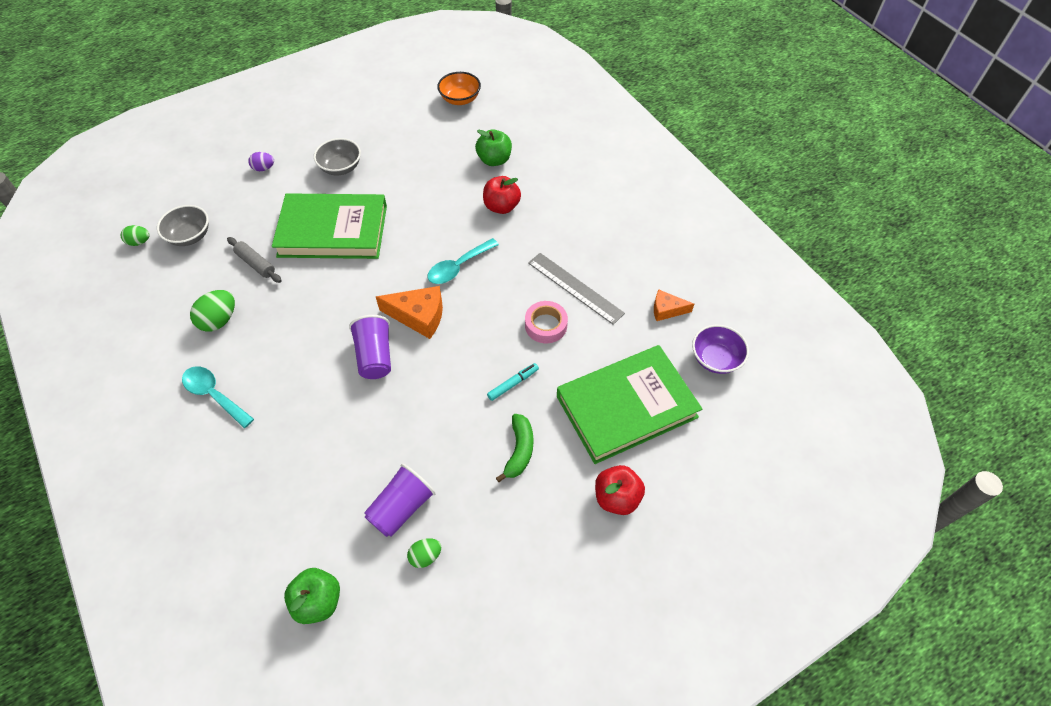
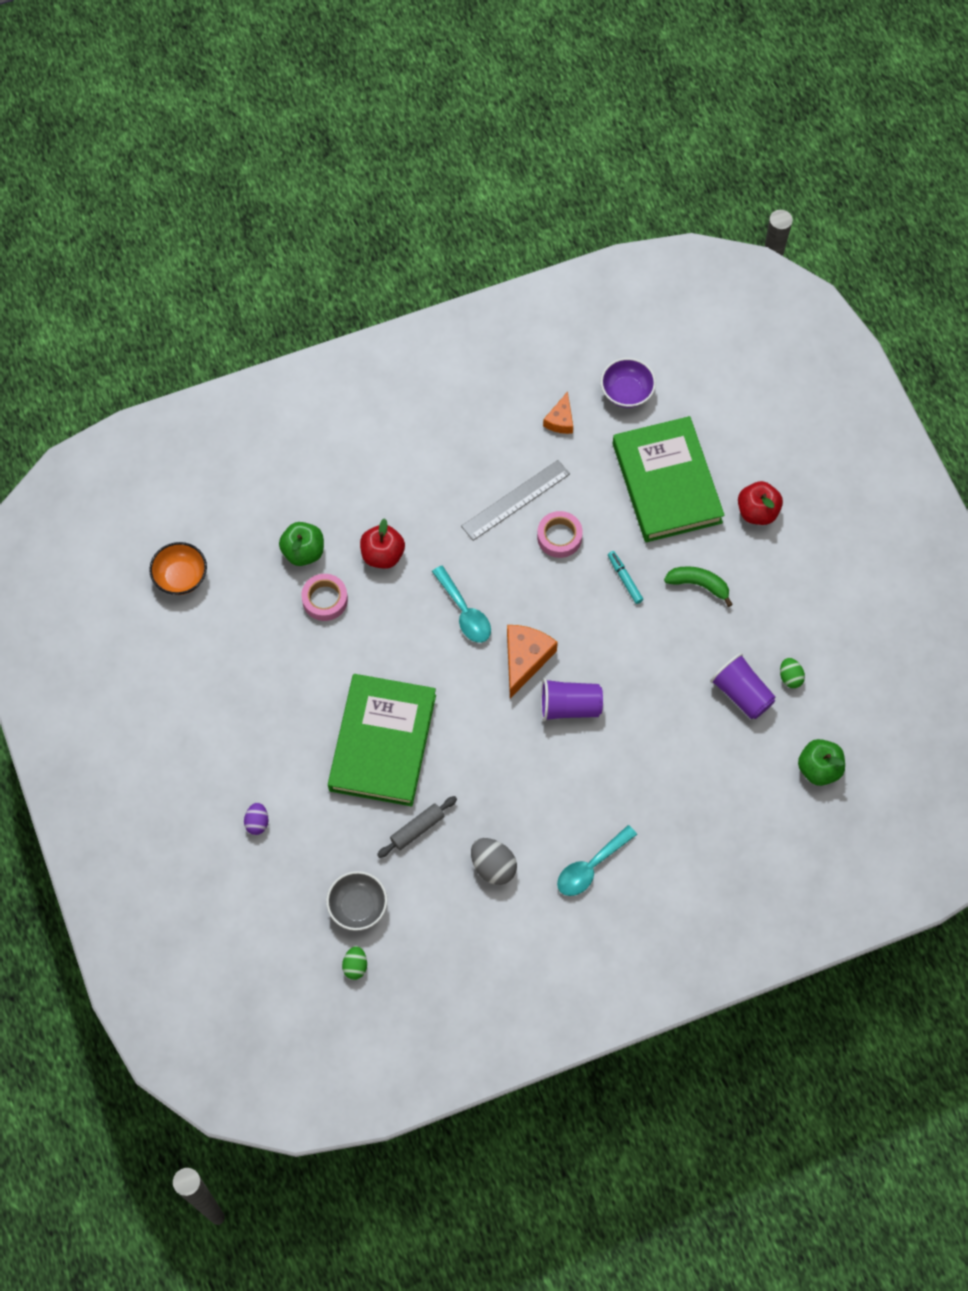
camera: 80 degrees left, 10 degrees up
(219, 320) = (493, 866): green egg -> grey egg
(341, 167) = (277, 729): grey bowl -> none
(455, 178) = (325, 600): none -> pink tape

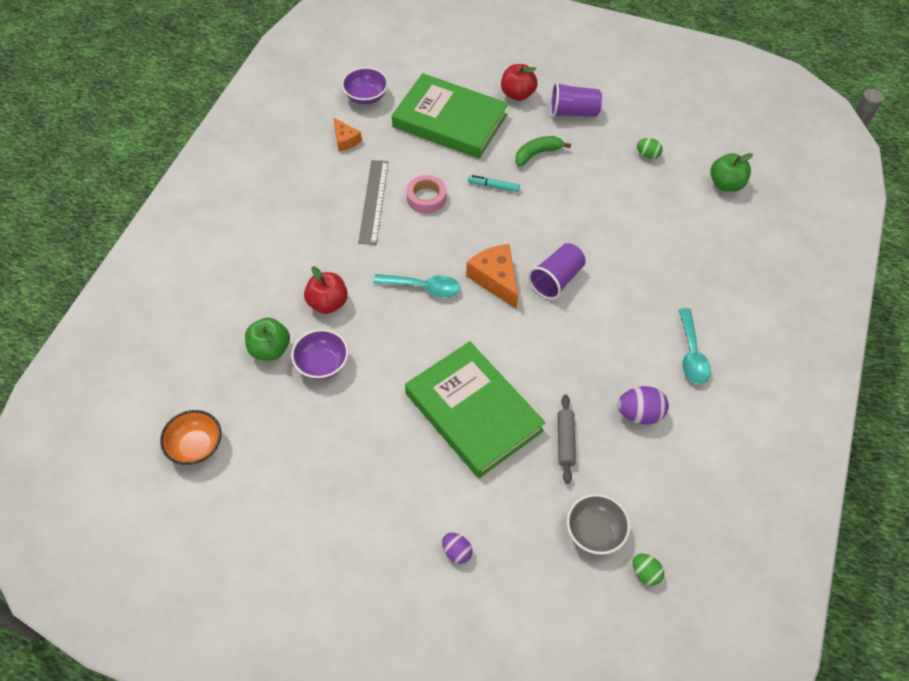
camera: 50 degrees left, 10 degrees down
(325, 600) = (322, 364): pink tape -> purple bowl
(493, 866) = (639, 414): grey egg -> purple egg
(742, 694) = (636, 185): purple cup -> purple cup (573, 112)

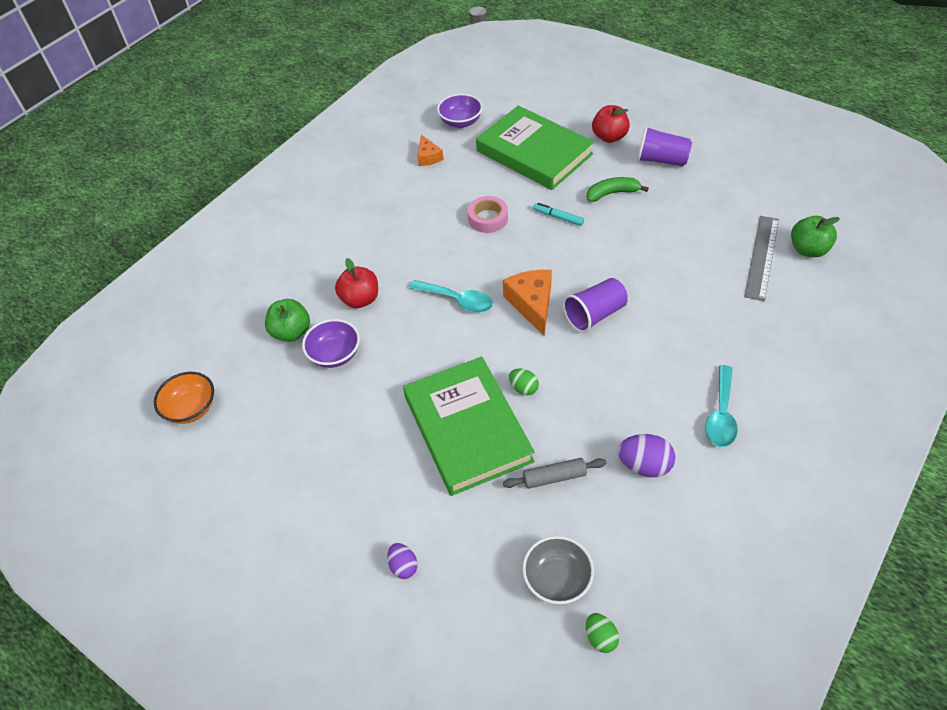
camera: 20 degrees right, 5 degrees down
(374, 201) = (436, 214): grey ruler -> grey ruler (762, 257)
(565, 441) = (554, 477): grey rolling pin -> grey rolling pin turned 60 degrees clockwise
(647, 155) = (729, 210): green egg -> green egg (523, 388)

